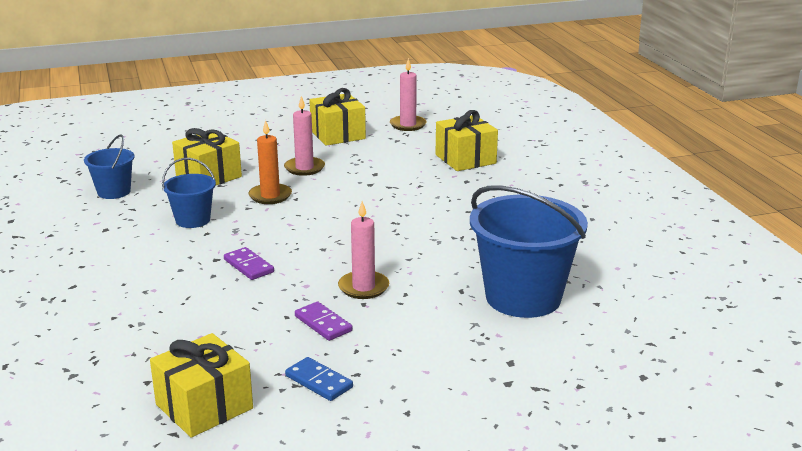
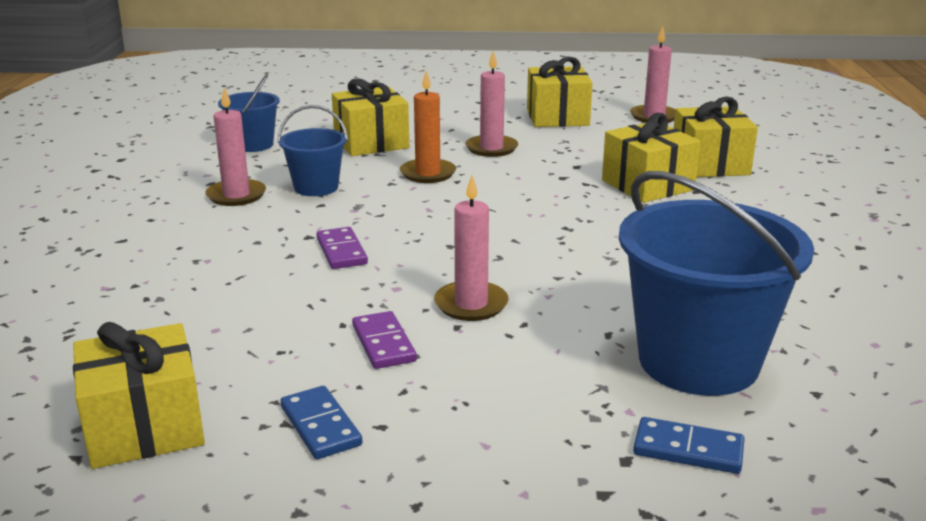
camera: 20 degrees right, 0 degrees up
(135, 236) = (236, 195): none -> pink candle
(432, 181) = (647, 185): none -> yellow gift
(542, 349) = (688, 450): none -> blue domino

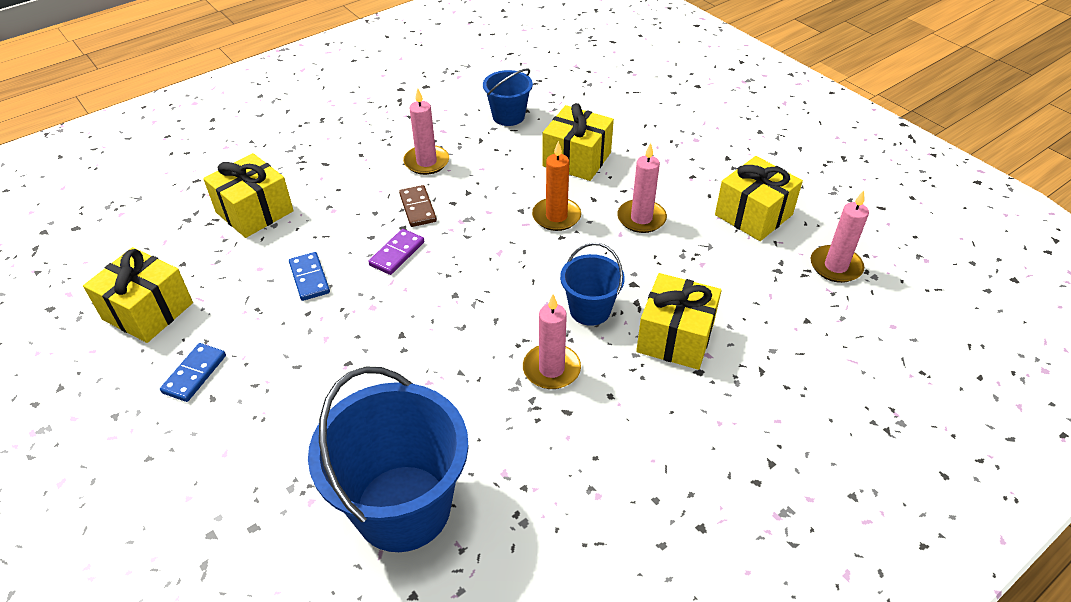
camera: 50 degrees right, 20 degrees up
(295, 221) = (417, 208): none -> brown domino
(316, 187) = (475, 184): blue bucket -> blue bucket (590, 310)
(384, 343) = (300, 344): purple domino -> none
(471, 304) = (381, 353): pink candle -> pink candle (551, 369)
(688, 450) = (285, 554): blue domino -> blue domino (309, 278)
(709, 164) = (768, 353): yellow gift -> yellow gift (254, 212)

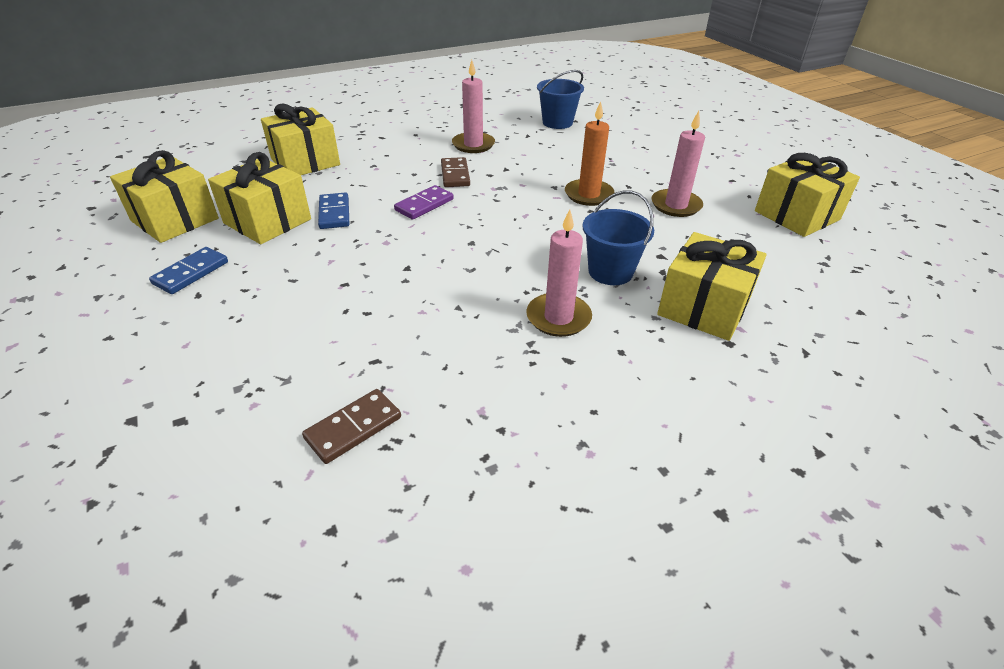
camera: 10 degrees right, 5 degrees down
(403, 507) = (353, 428): blue bucket -> brown domino
(577, 159) = (616, 157): yellow gift -> yellow gift (267, 221)
(835, 266) = (892, 267): pink candle -> none

